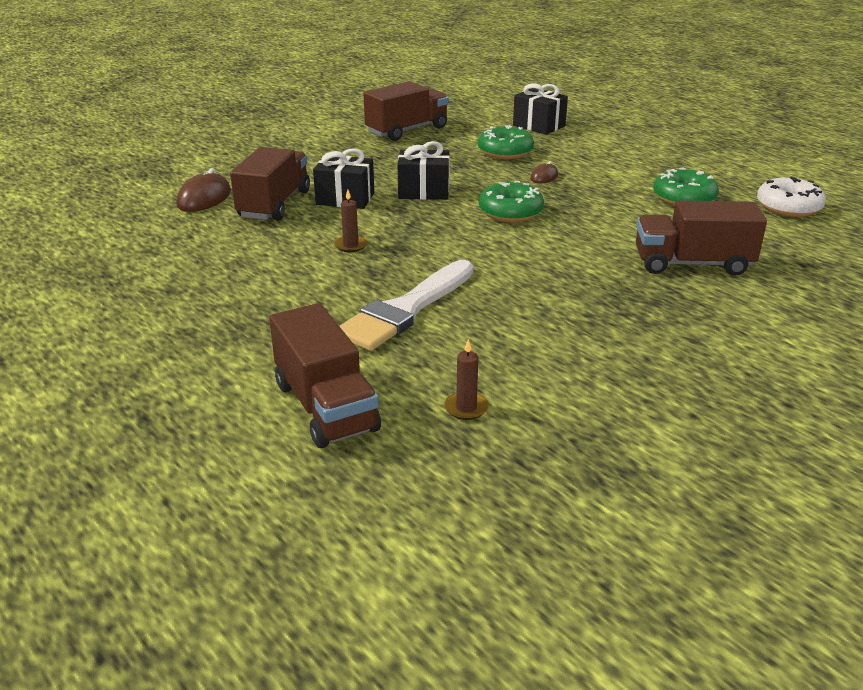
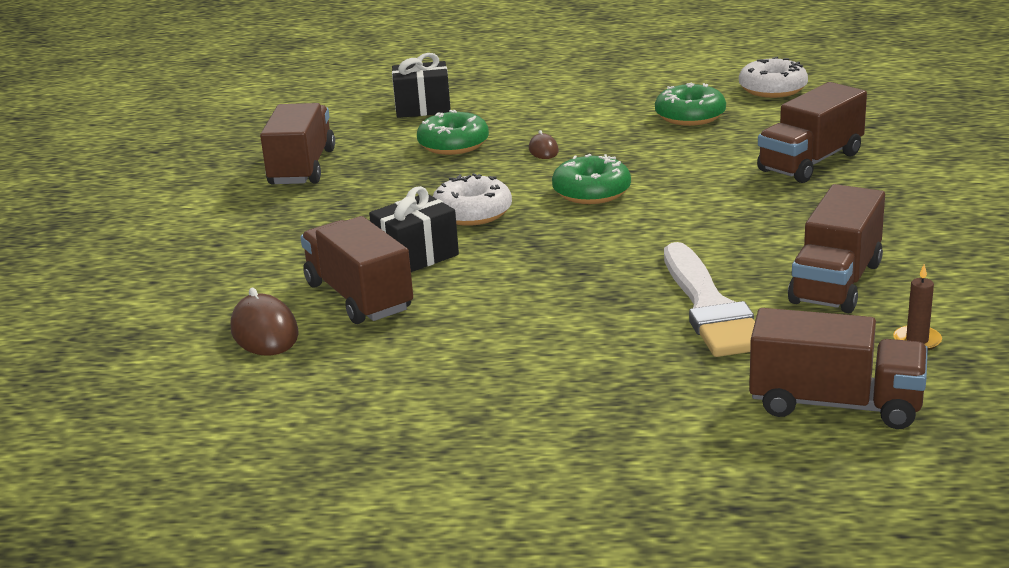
camera: 45 degrees left, 5 degrees down
(350, 245) = (533, 289): brown candle -> none
(423, 191) = (472, 213): black gift -> white donut
(511, 342) = (836, 283): none -> brown truck

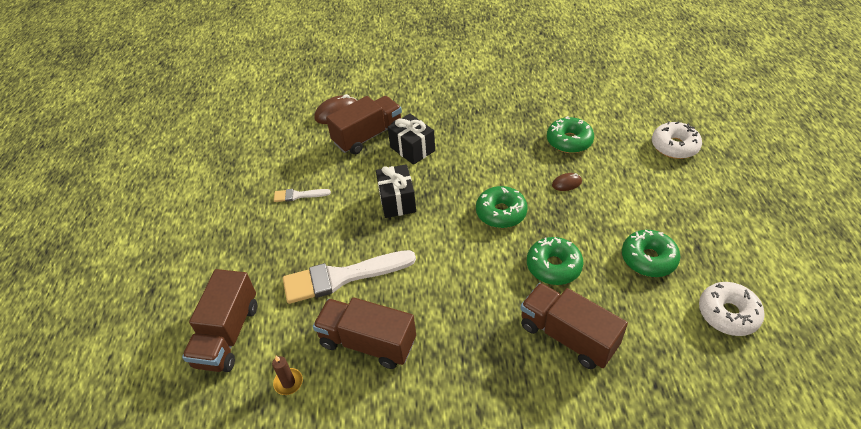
camera: 85 degrees right, 20 degrees up
(302, 167) = (525, 87): brown truck -> none
(423, 108) = (629, 118): black gift -> black gift (397, 201)
(472, 213) = (467, 163): white donut -> white donut (674, 146)
(502, 359) = (298, 195): none -> white brush
(698, 164) = (553, 266): none -> green donut

